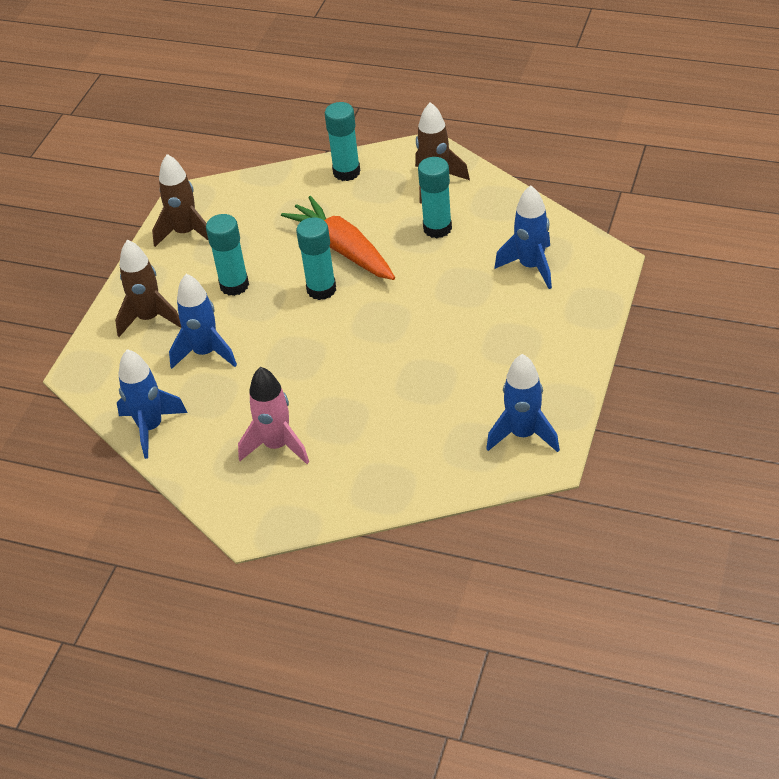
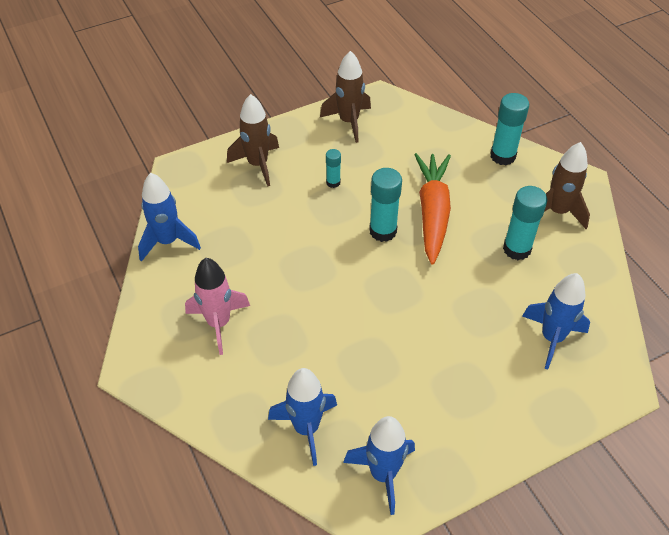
camera: 40 degrees right, 5 degrees up
(205, 353) = (259, 216): blue rocket -> blue rocket (306, 428)
(234, 285) = (333, 182): turquoise glue stick -> turquoise glue stick, size x0.55

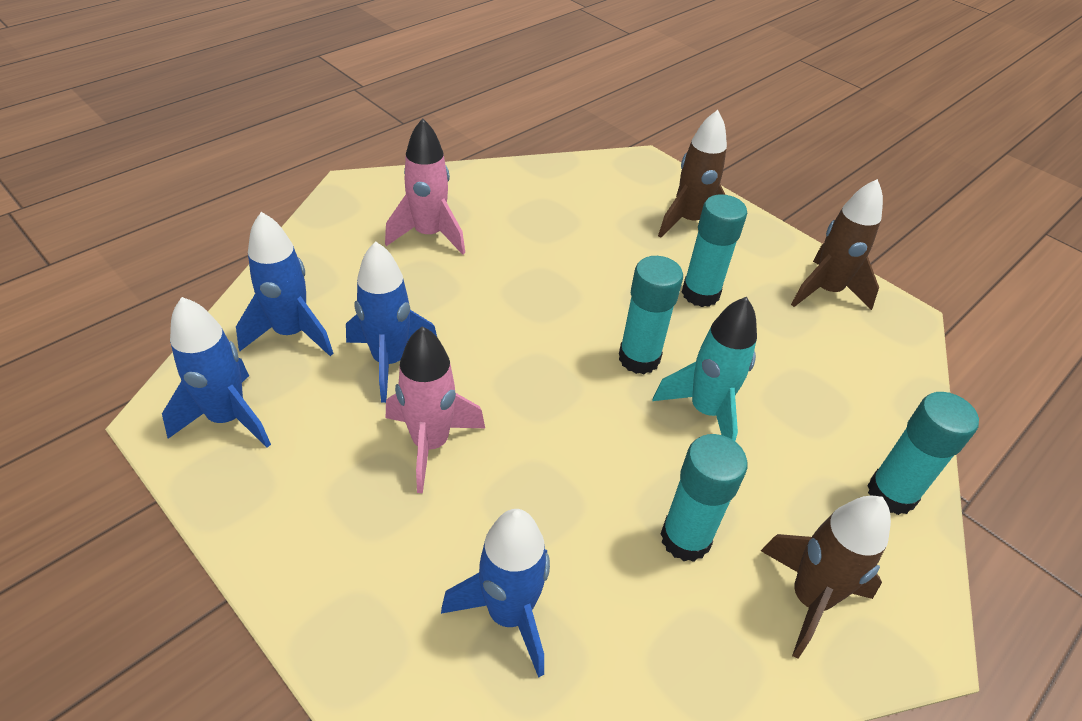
camera: 70 degrees right, 5 degrees down
(168, 241) = (532, 177): blue rocket -> blue rocket (390, 361)
(333, 182) = (700, 294): turquoise glue stick -> turquoise glue stick, size x1.83
(430, 355) = (430, 444): none -> pink rocket
(432, 212) = (705, 411): orange carrot -> turquoise rocket

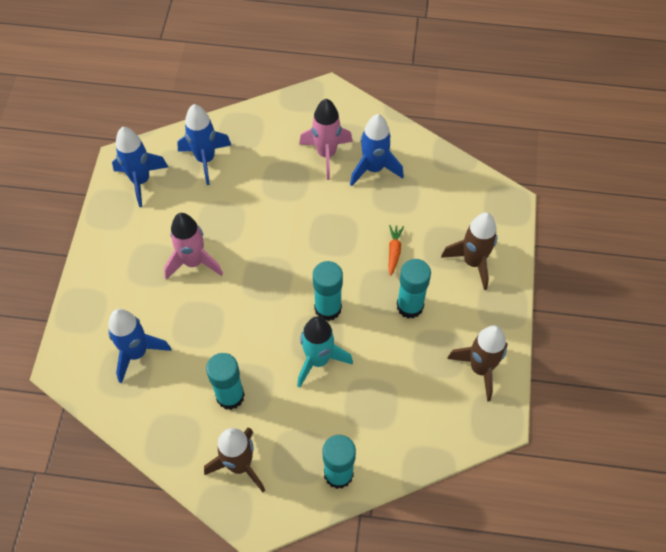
camera: 55 degrees right, 15 degrees up
(390, 361) = (225, 209): blue rocket -> blue rocket (374, 168)
(617, 263) = (394, 251): none -> orange carrot

